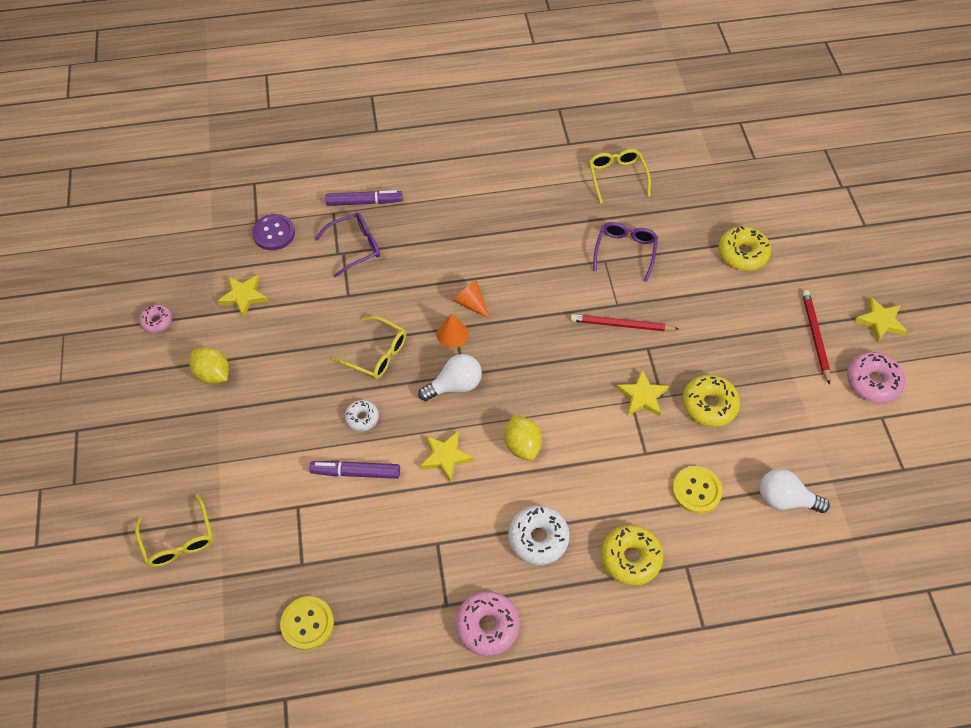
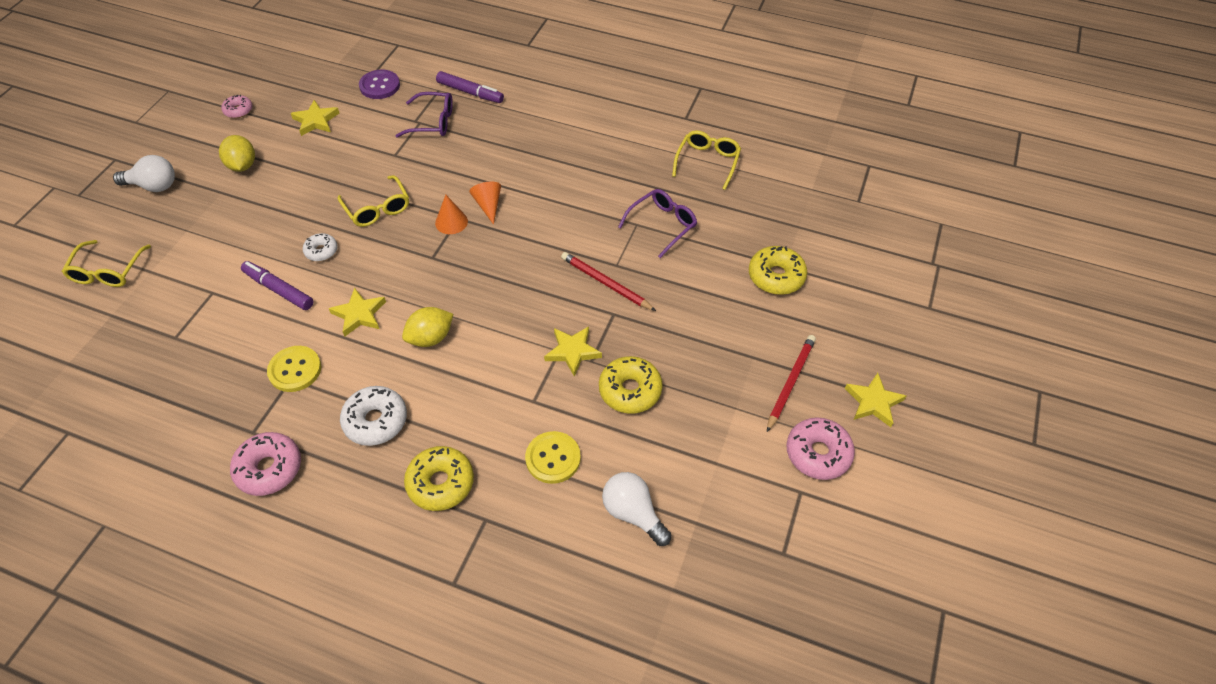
camera: 30 degrees right, 5 degrees down
(307, 623) = (137, 385): yellow button -> yellow button (295, 370)
(455, 385) = (417, 262): white light bulb -> white light bulb (153, 186)
(522, 445) = (430, 338): yellow lemon -> yellow lemon turned 45 degrees clockwise

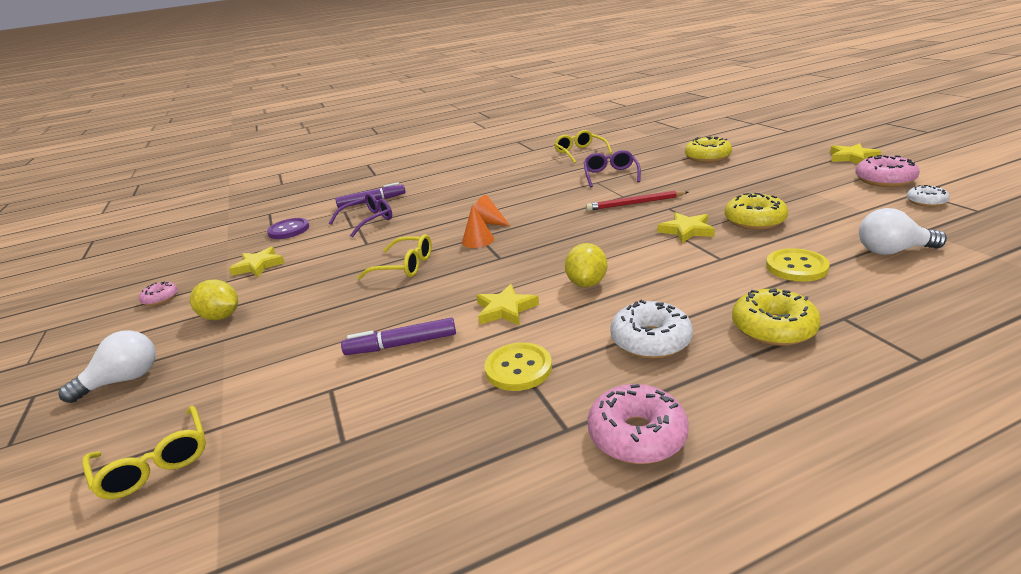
camera: 40 degrees left, 25 degrees down
(321, 251) = (399, 306): white donut -> white donut (926, 201)
(790, 382) = (808, 173): red pencil -> none

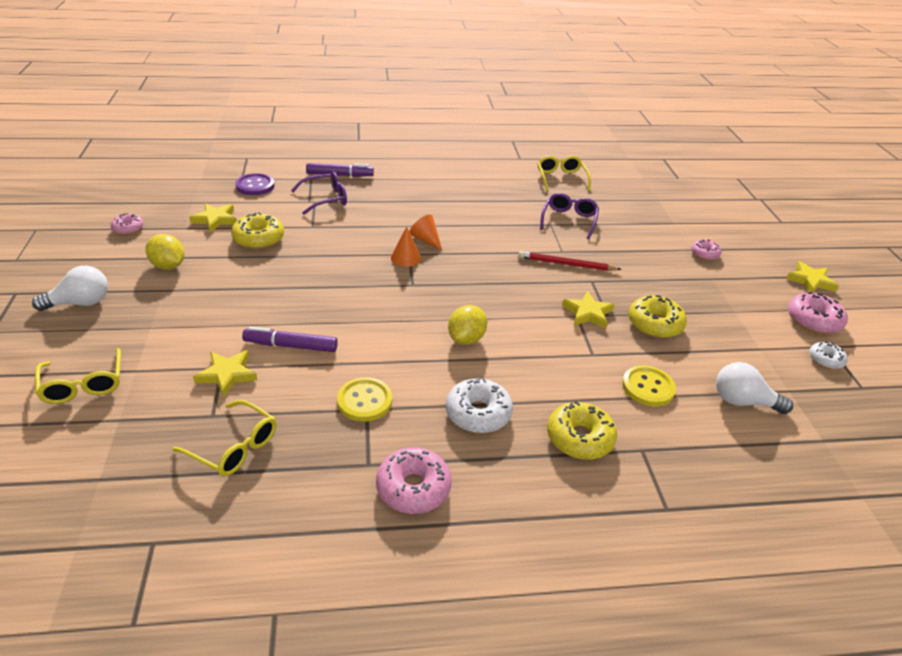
camera: 10 degrees right, 10 degrees up
(404, 266) = (331, 265): yellow glasses -> yellow glasses (234, 447)
(505, 309) = (386, 341): yellow star -> yellow star (227, 374)
(707, 157) = (675, 230): yellow donut -> yellow donut (259, 239)
(748, 165) = (704, 254): none -> pink donut

